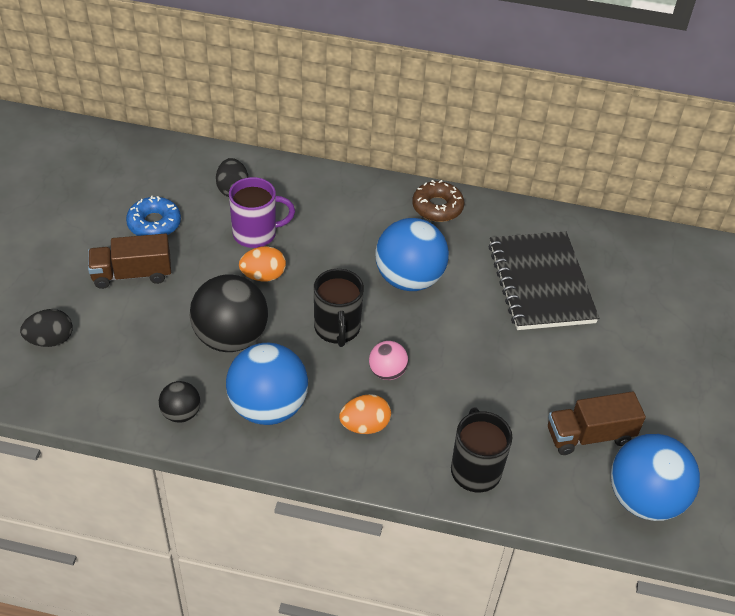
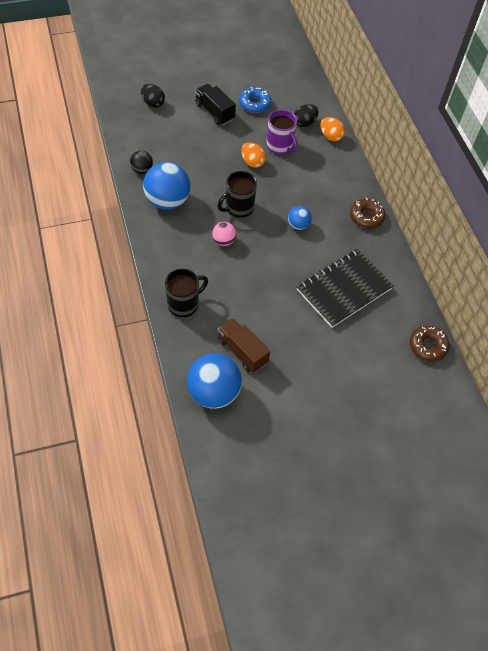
camera: 60 degrees right, 10 degrees up
(132, 274) = (214, 112): brown truck -> black truck
(231, 337) = (201, 167): black ball -> none
(364, 426) = (182, 245): orange egg -> orange egg (330, 136)
(409, 279) = (298, 225): blue ball -> blue ball, size x0.50
(663, 247) = (427, 346): none -> brown donut

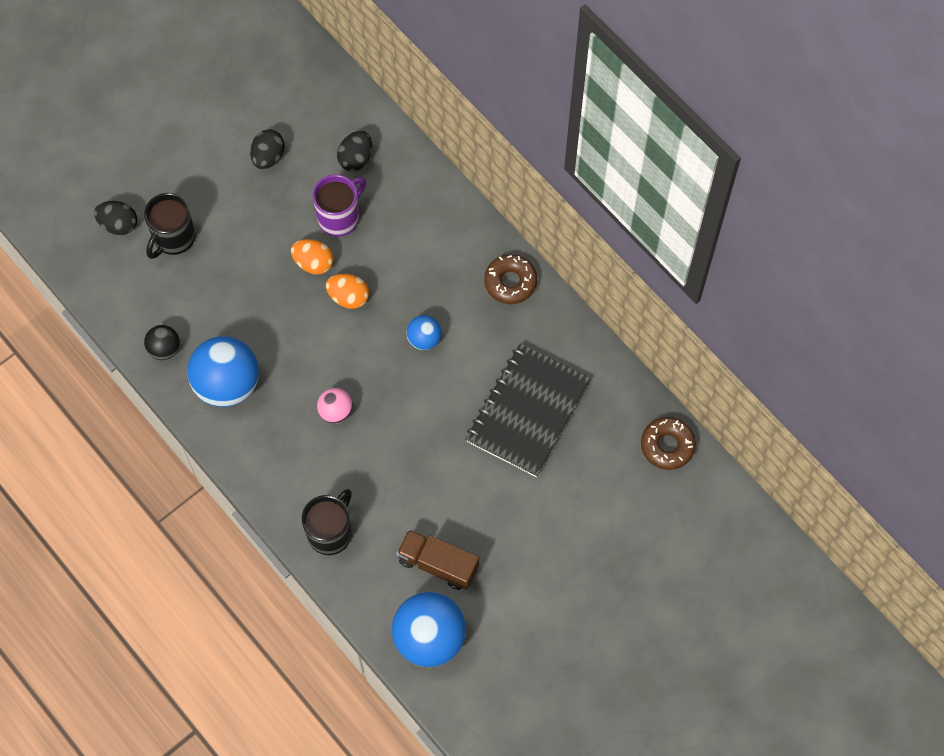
camera: 20 degrees left, 10 degrees up
(214, 112) = (217, 198): black truck -> none
(238, 208) = (330, 349): black mug -> black mug (173, 238)
(255, 104) = (268, 157): blue donut -> black egg
(280, 146) = (339, 217): purple mug -> purple mug turned 75 degrees counterclockwise
(330, 136) = (403, 165): orange egg -> orange egg (348, 297)

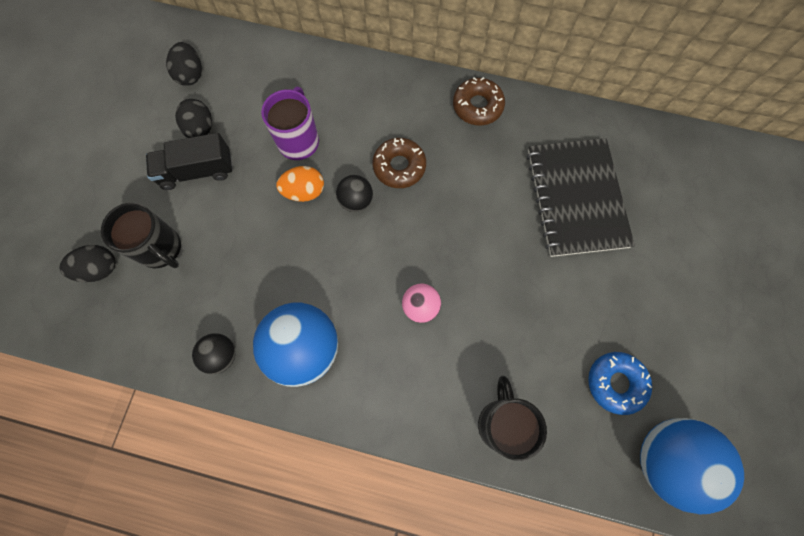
camera: 35 degrees left, 5 degrees up
(173, 238) = (161, 249): black mug -> black mug turned 45 degrees counterclockwise
(241, 191) = (197, 171): none -> black truck
(348, 297) = (356, 201): orange egg -> black ball
(356, 158) = (277, 87): black egg -> black egg (191, 75)
(424, 339) = (446, 194): blue ball -> none
(438, 564) = (615, 383): brown truck -> blue donut
(667, 446) = (701, 154): brown donut -> brown donut (399, 166)

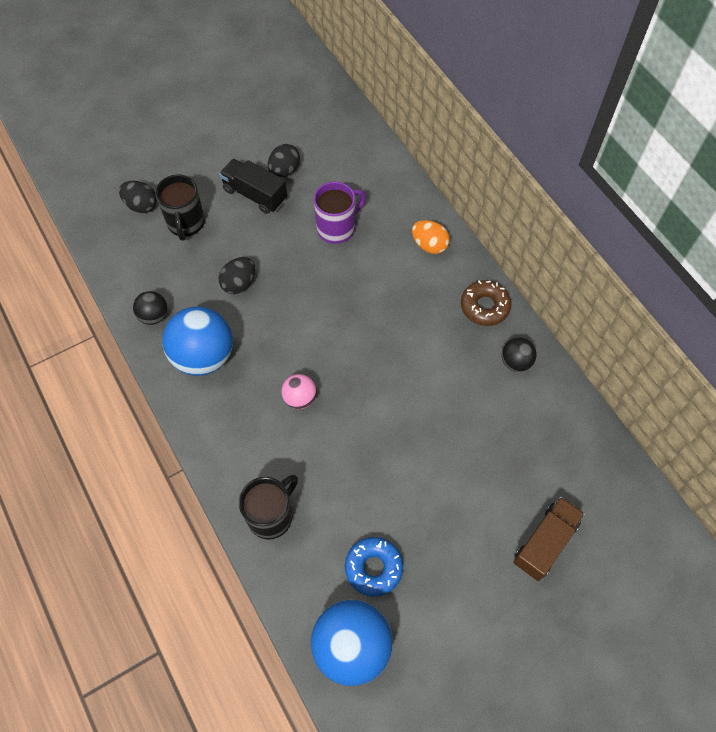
camera: 45 degrees right, 10 degrees down
(191, 75) = (314, 131): black egg -> black egg (239, 283)
(304, 191) = (306, 263): orange egg -> orange egg (429, 245)
(356, 201) = (332, 297): black ball -> black ball (515, 362)
(399, 166) = (384, 300): brown donut -> none
(576, 198) = (486, 428): black notebook -> none
(700, 244) = (545, 543): none -> brown truck

